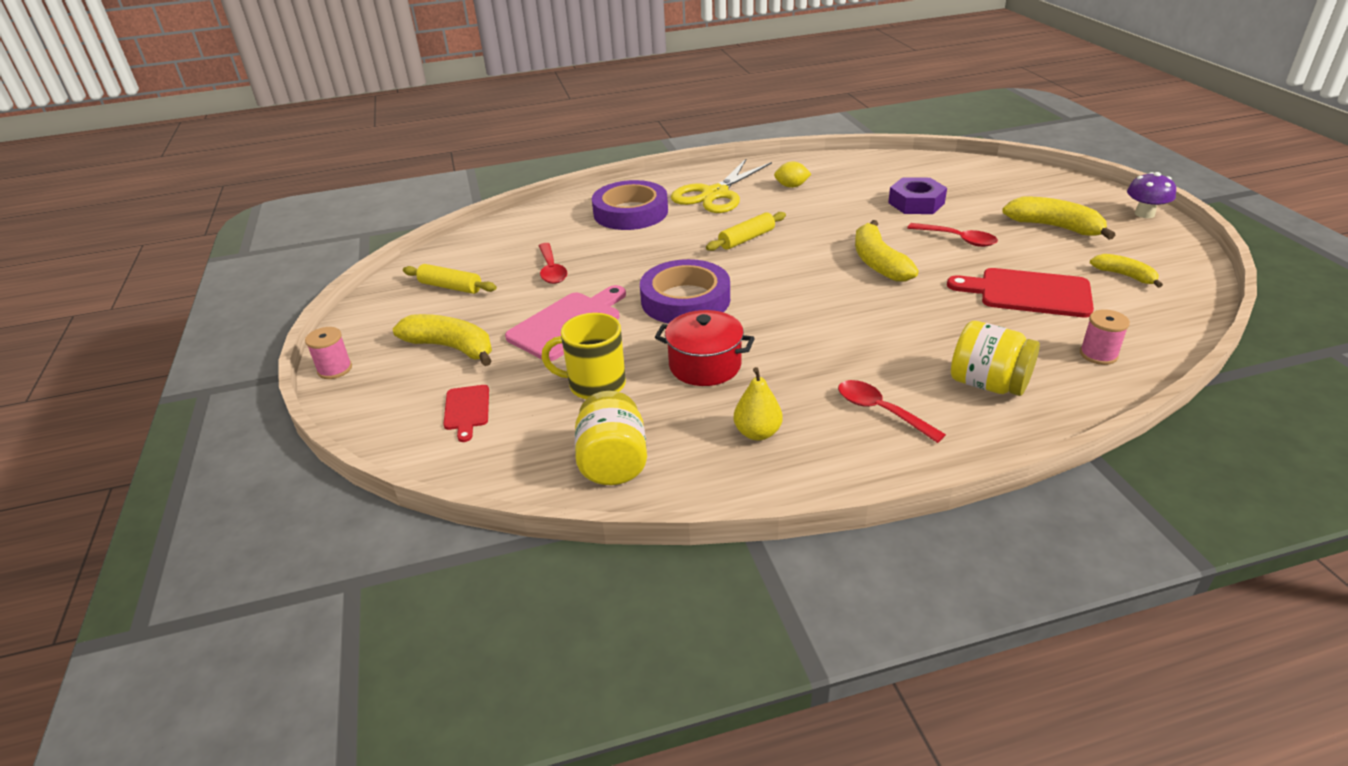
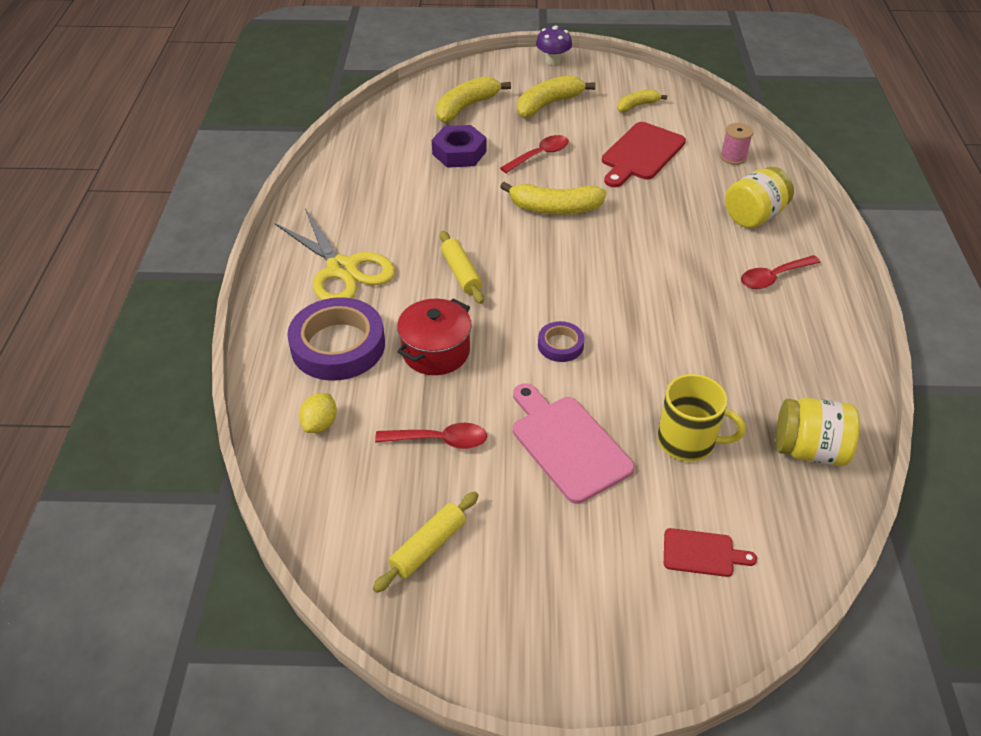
camera: 75 degrees left, 10 degrees up
(335, 369) = (578, 689): pink spool -> none
(451, 348) = (575, 557): yellow banana -> yellow banana (466, 107)
(595, 385) = (687, 441): yellow mug -> yellow mug turned 90 degrees counterclockwise
(685, 300) = (560, 345): purple tape -> purple tape, size x0.49
(705, 365) = (680, 358): red pot -> red pot (436, 351)
(757, 433) = (786, 351): yellow pear -> none
(791, 186) = (366, 213): yellow lemon -> yellow lemon (320, 424)

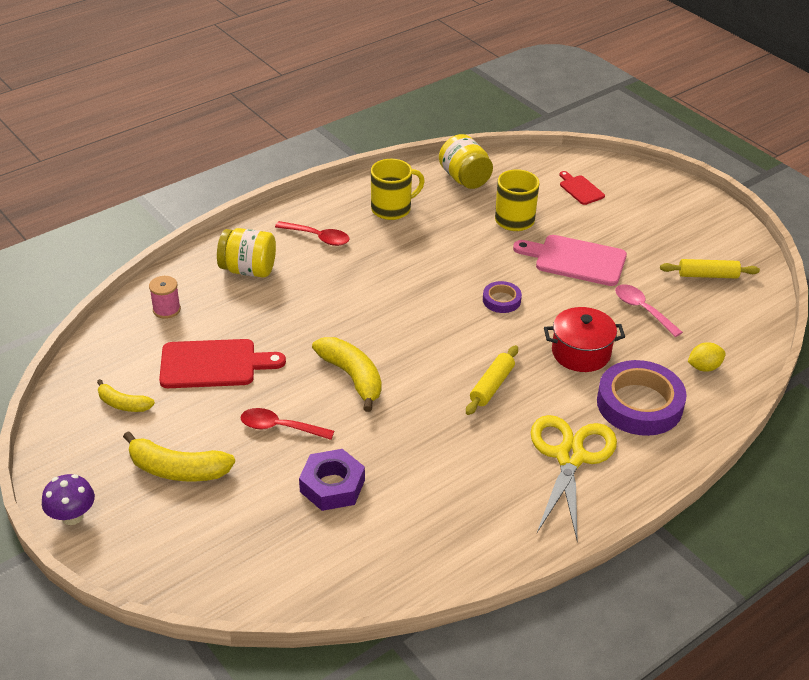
camera: 130 degrees left, 5 degrees down
(440, 440) = (642, 309): red spoon -> pink spoon
(466, 107) = (241, 532): yellow banana -> none
(567, 444) = (576, 260): pink cutting board -> pink cutting board turned 90 degrees clockwise
(787, 353) = (392, 209): none -> yellow mug

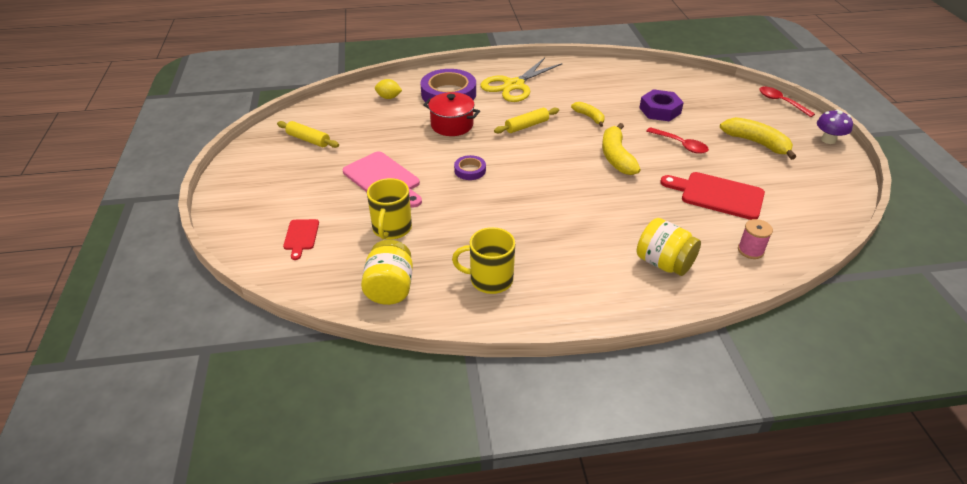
camera: 150 degrees left, 0 degrees up
(123, 404) = (793, 190): yellow banana -> yellow banana (589, 117)
(318, 237) = (582, 274): red spoon -> red spoon (781, 102)
(642, 309) = (381, 135): pink spoon -> none

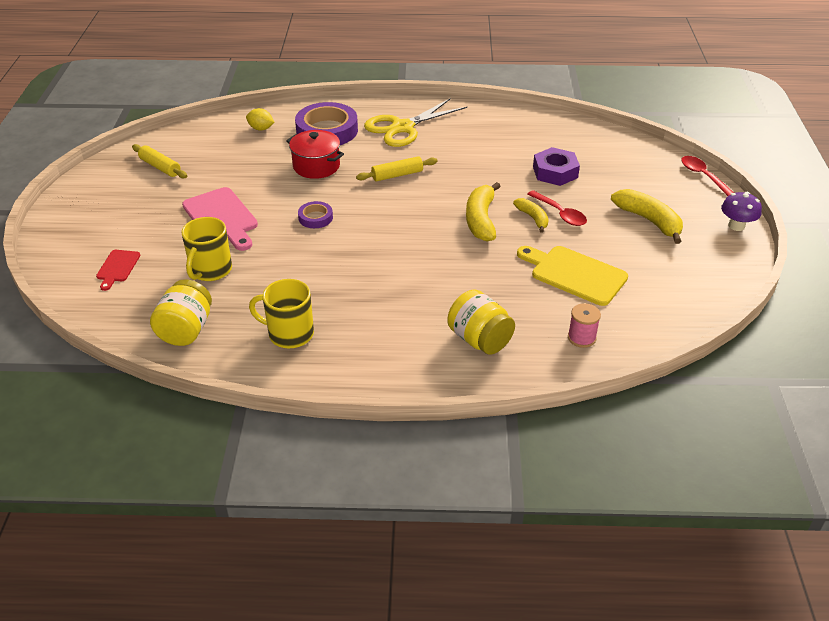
camera: 10 degrees right, 0 degrees up
(589, 117) = (471, 172): yellow banana -> yellow banana (533, 218)
(717, 195) = (574, 274): red cutting board -> yellow cutting board

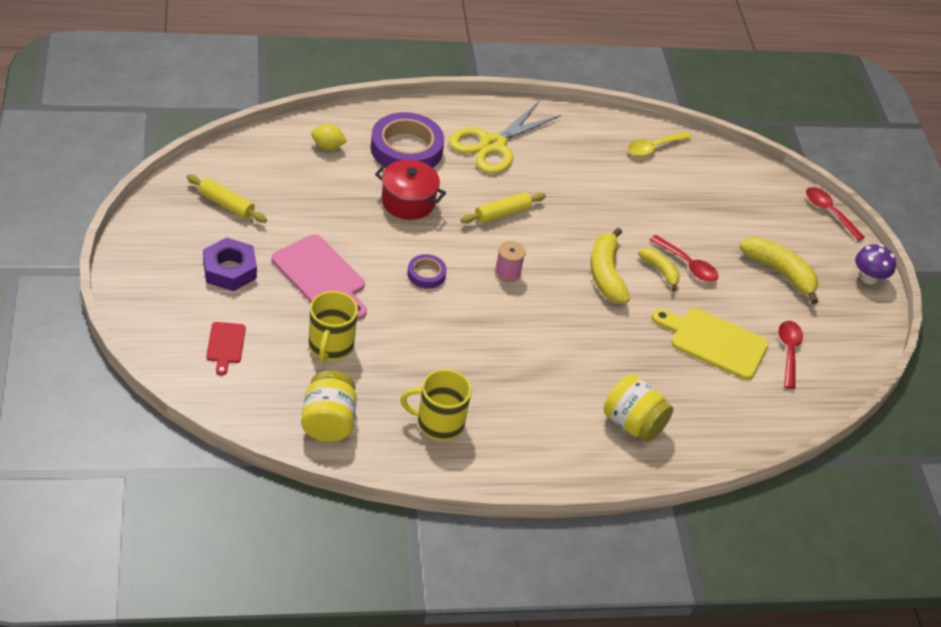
camera: 15 degrees left, 5 degrees up
(545, 129) = (654, 147): none -> yellow spoon
(555, 172) = (673, 208): purple nut -> purple nut (229, 270)
(581, 338) = (732, 418): pink spool -> pink spool (507, 273)
(648, 283) = (788, 352): none -> red spoon

